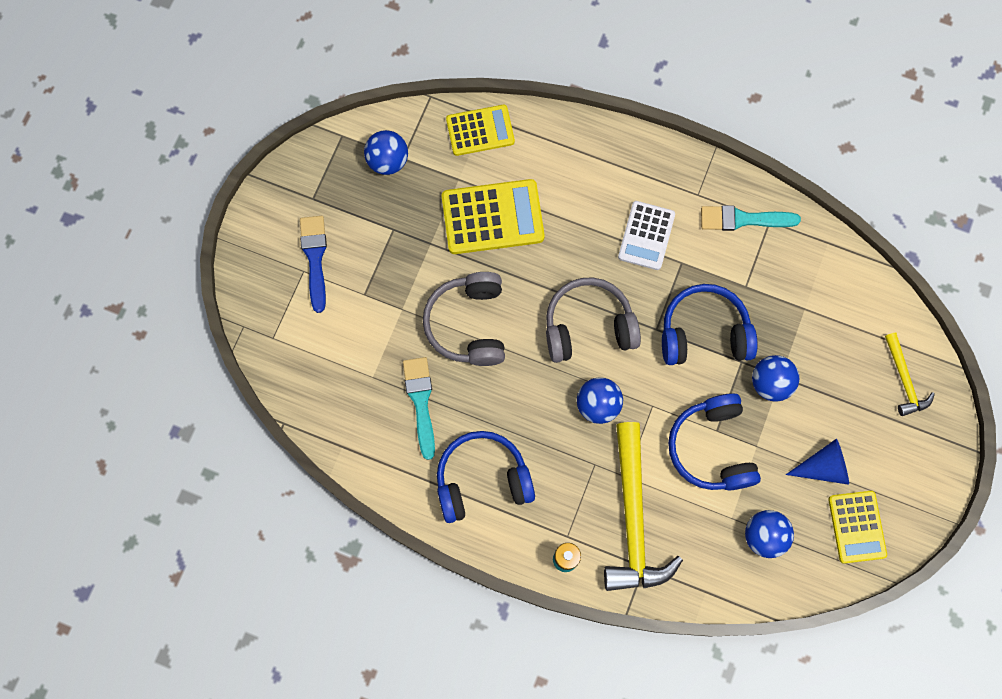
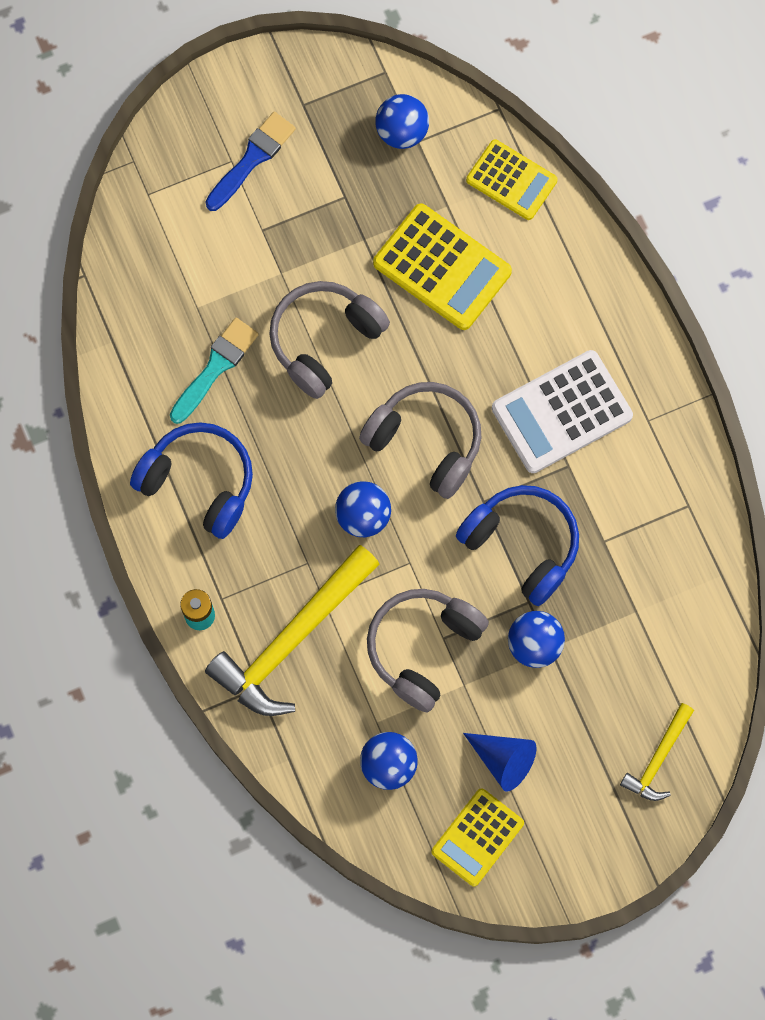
camera: 45 degrees right, 0 degrees up
(646, 236) = (562, 412): white calculator -> white calculator, size x1.51
(712, 448) = (423, 648): blue headphones -> grey headphones
(743, 219) = (665, 481): turquoise brush -> none

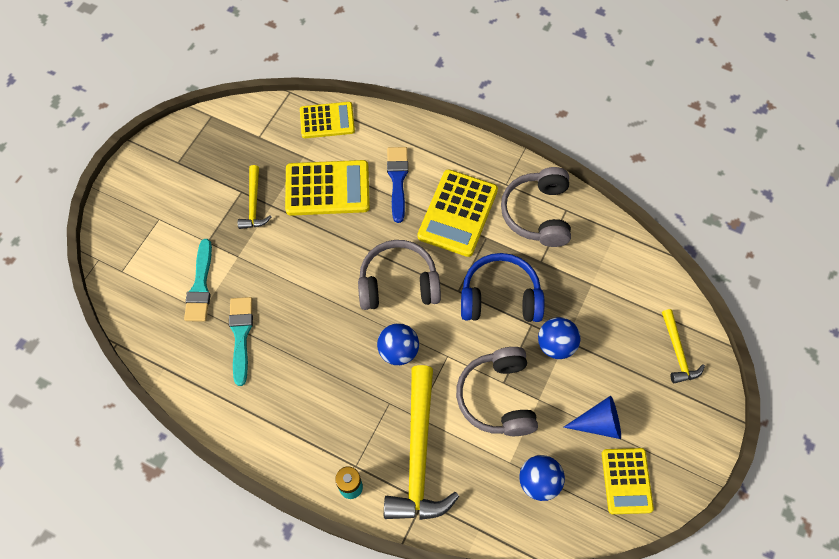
camera: 40 degrees left, 10 degrees down
(199, 482) = (285, 408): blue headphones -> none
(216, 277) = (200, 285): none -> turquoise brush
(252, 159) = (170, 209): blue brush -> blue brush (397, 180)
(324, 340) = (293, 273): grey headphones -> grey headphones (538, 214)
(346, 223) = (254, 204): none -> yellow hammer
(402, 132) = (246, 138): blue ball -> none
(562, 412) = (458, 213): white calculator -> yellow calculator

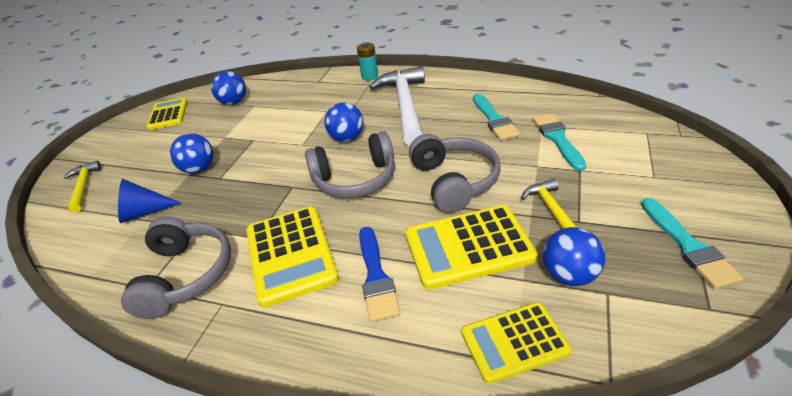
camera: 175 degrees right, 25 degrees down
(188, 155) = (688, 246): none -> turquoise brush
(273, 152) = (569, 275): none -> blue ball
(323, 395) = (405, 105): none -> white hammer
(418, 455) = (323, 96): yellow hammer -> none
(458, 213) = (291, 254): yellow calculator -> yellow calculator turned 150 degrees clockwise
(497, 397) = (259, 131): grey headphones -> grey headphones (454, 181)
(500, 297) = (247, 190): blue headphones -> none
(599, 423) = (177, 135): blue cone -> blue cone (144, 212)

